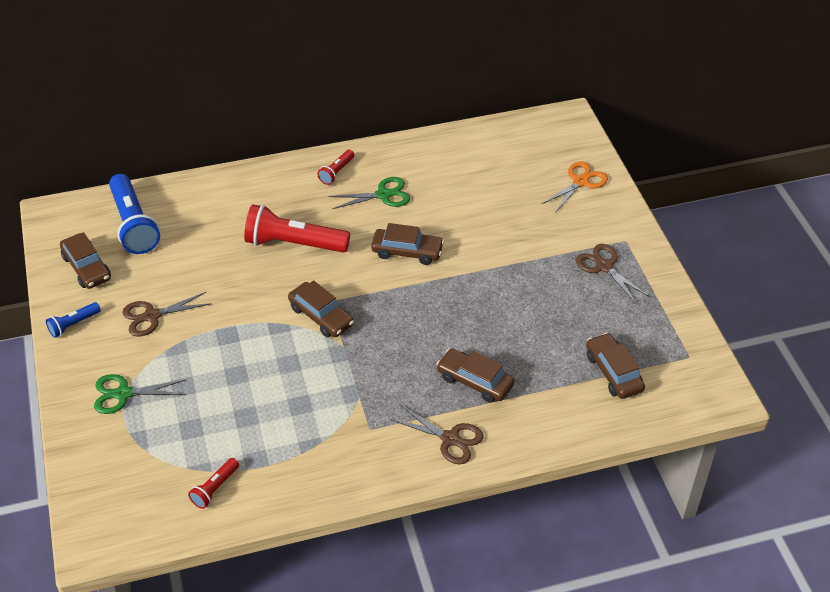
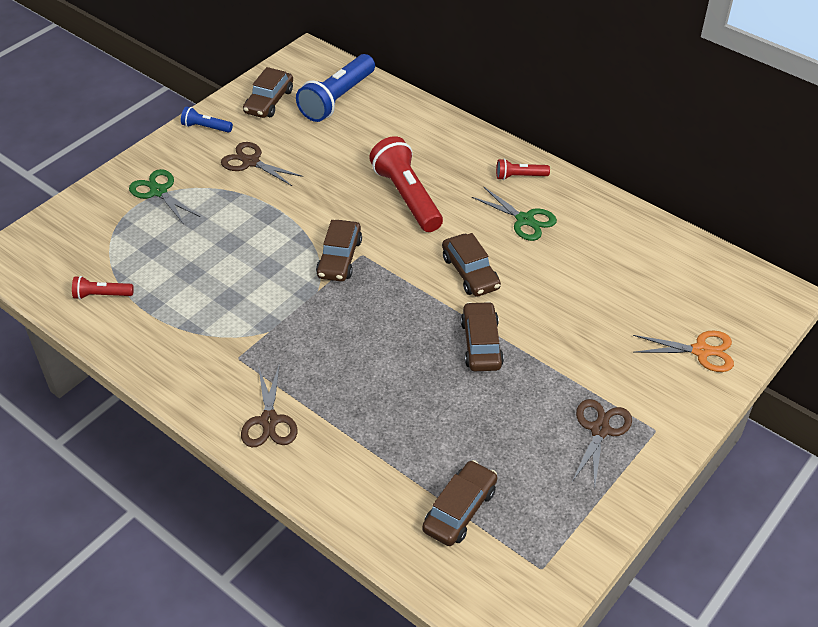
camera: 55 degrees right, 0 degrees up
(475, 381) = (354, 403): brown car -> brown car (481, 344)

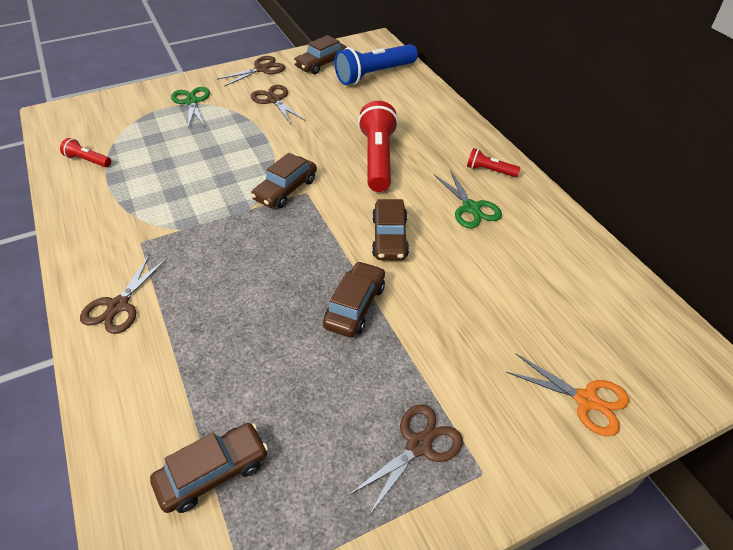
camera: 25 degrees right, 0 degrees up
(206, 127) = (261, 69): blue flashlight -> brown scissors

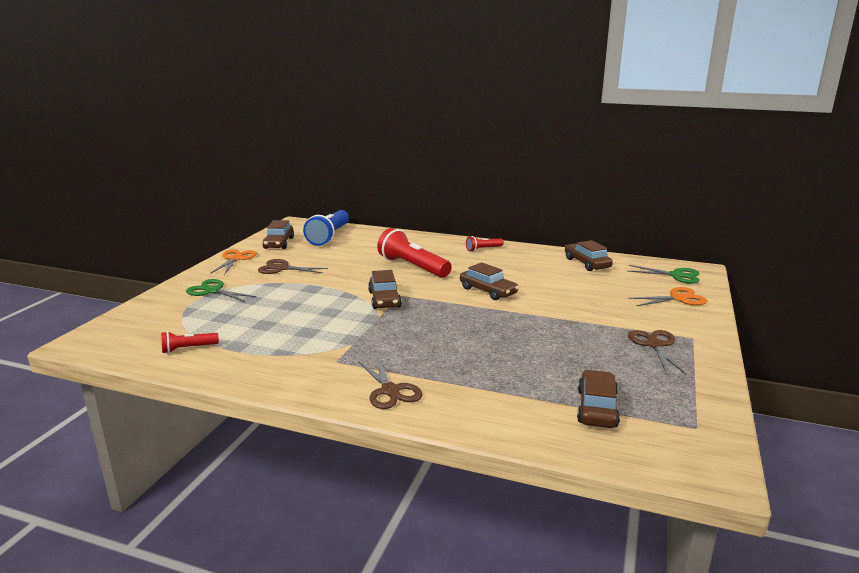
camera: 45 degrees left, 25 degrees down
(261, 69) = (235, 259): brown scissors -> orange scissors
(355, 306) = (527, 320): brown car -> brown car (587, 263)
(471, 208) = (504, 265): green scissors -> green scissors (676, 275)

